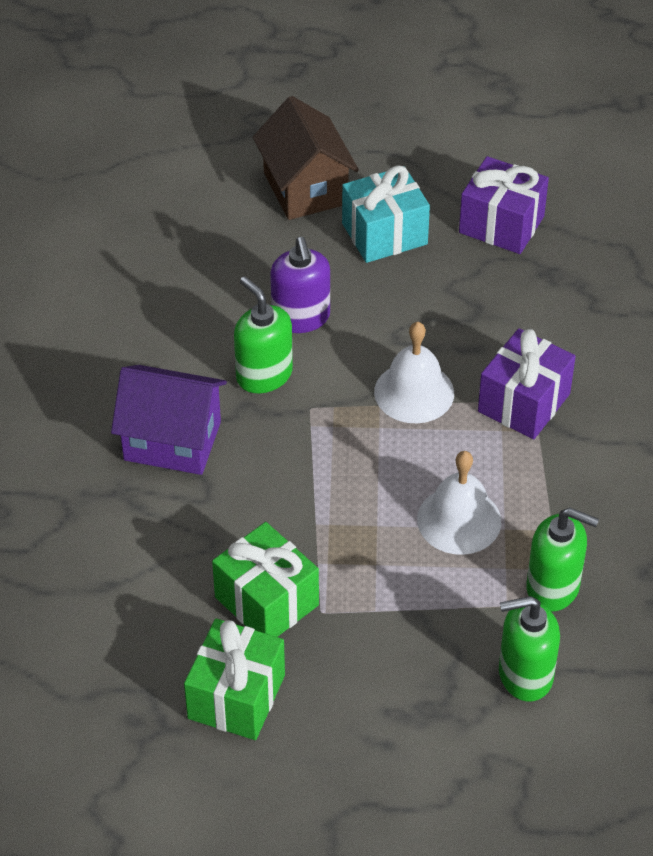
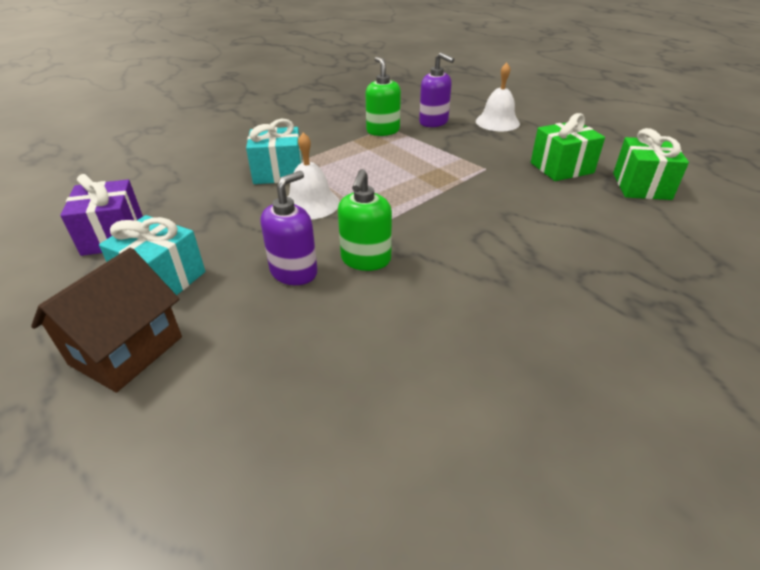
camera: 130 degrees left, 10 degrees down
(172, 441) = (469, 265): purple house -> none
(266, 601) = (507, 183): green gift -> green gift (641, 186)
(459, 520) = (380, 160): white bell -> white bell (497, 122)
(524, 402) = (278, 173): purple gift -> turquoise gift
(524, 675) = (434, 122): green soap dispenser -> purple soap dispenser

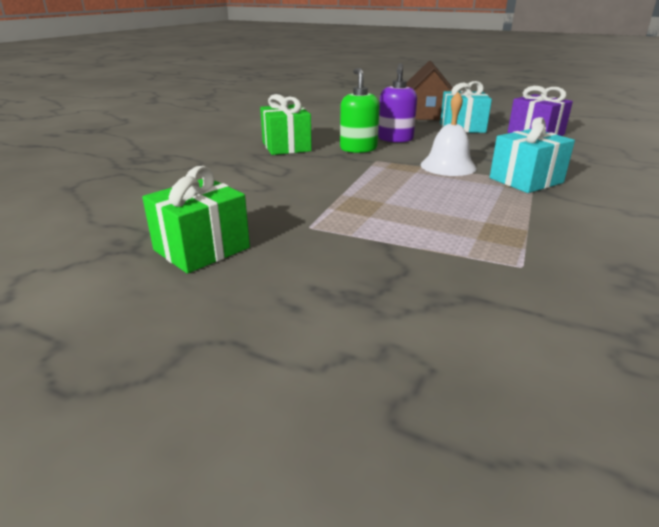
camera: 155 degrees right, 10 degrees down
(383, 131) = (517, 256): green soap dispenser -> none
(434, 122) = (463, 299): purple soap dispenser -> none
(497, 122) = (339, 334): white bell -> none
(641, 186) = (92, 243): green gift -> green gift (286, 146)

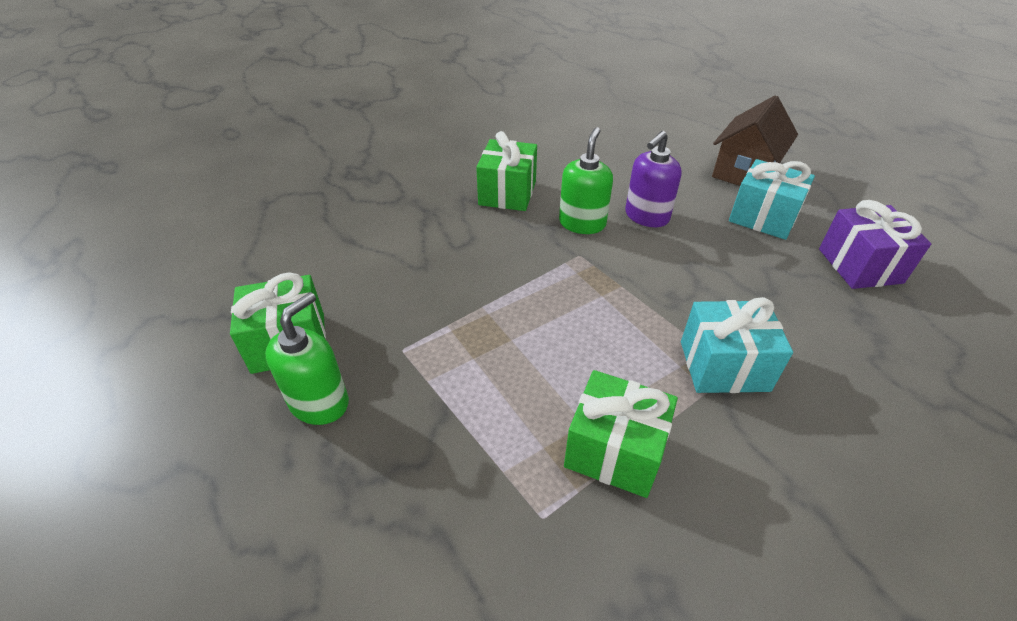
camera: 30 degrees right, 15 degrees up
(277, 269) = (319, 403): none -> green soap dispenser
(448, 166) = (654, 297): white bell -> none
(519, 227) = (614, 451): none -> green gift

